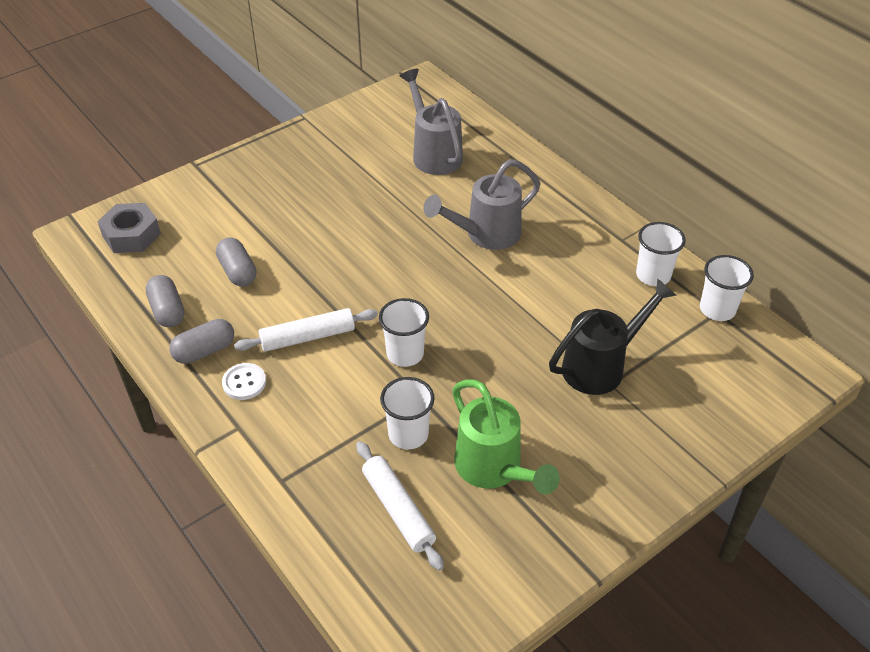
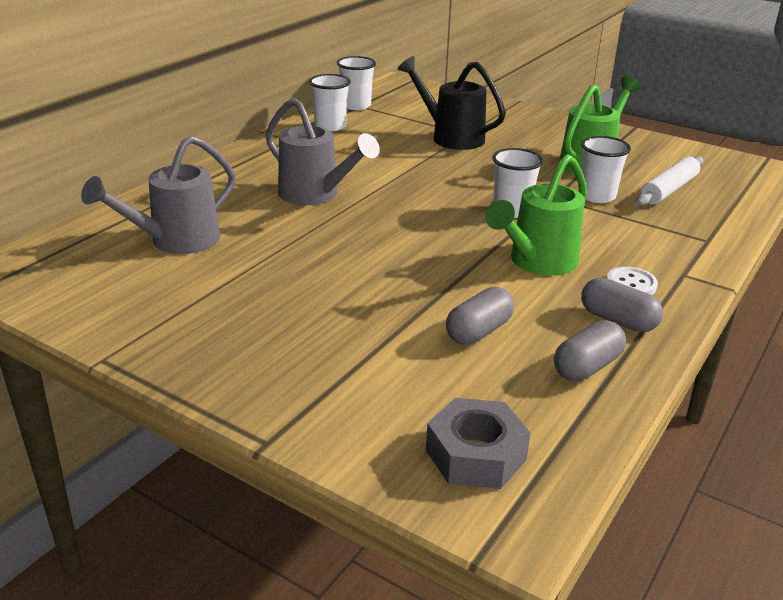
camera: 110 degrees left, 15 degrees down
(307, 337) = (538, 262): white rolling pin -> green watering can

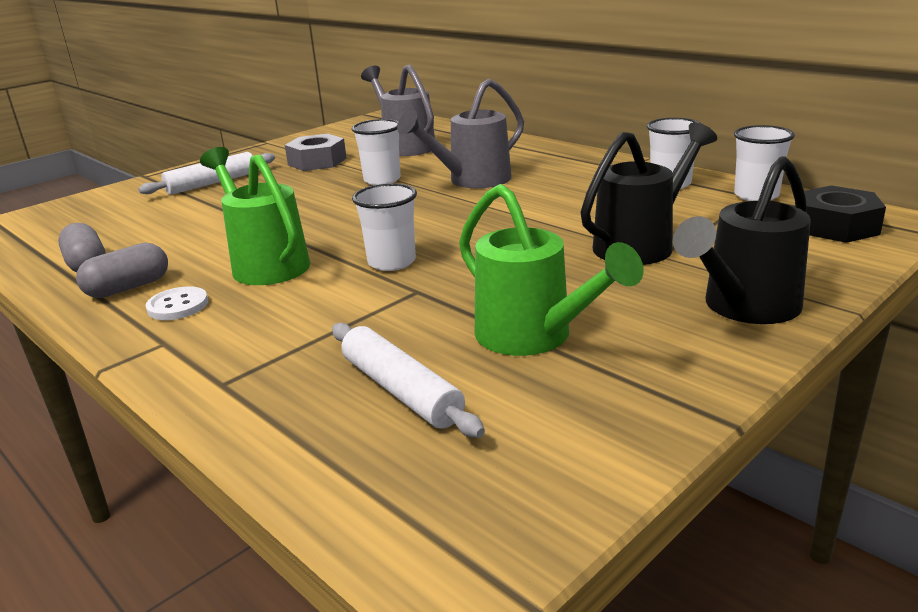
camera: 105 degrees right, 5 degrees down
(310, 357) = (212, 183): none -> white rolling pin
(409, 93) = (836, 226): none -> black nut
(476, 455) = (58, 221): grey nut -> grey nut (317, 161)
(478, 331) = (182, 230): grey capsule -> none
(527, 118) = (744, 307): none -> black watering can
(597, 196) = (406, 322): white cup -> white cup (382, 180)

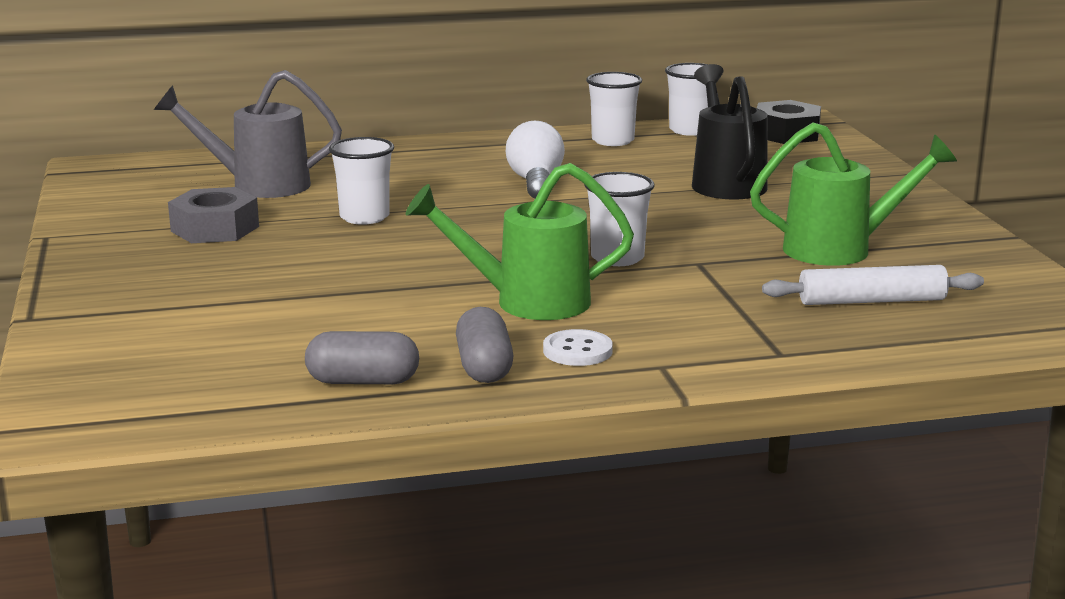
camera: 60 degrees left, 5 degrees down
(212, 183) = (171, 287): white rolling pin -> none
(472, 180) = (453, 189): grey watering can -> none
(524, 194) = (535, 183): none -> white light bulb
(744, 307) = (876, 191): black watering can -> none

